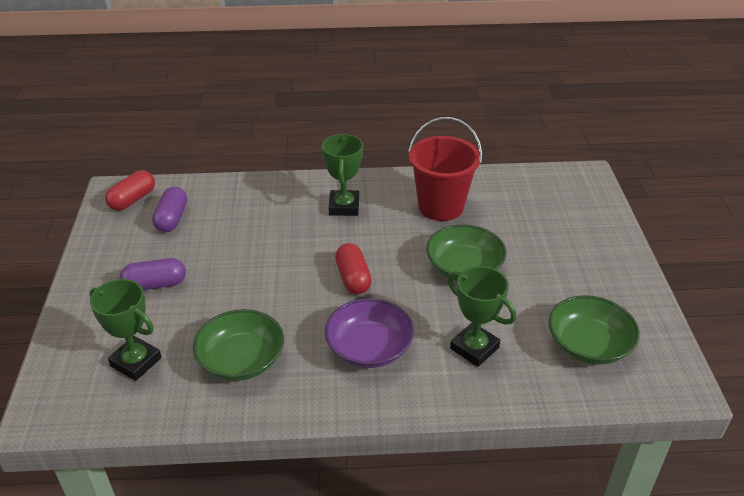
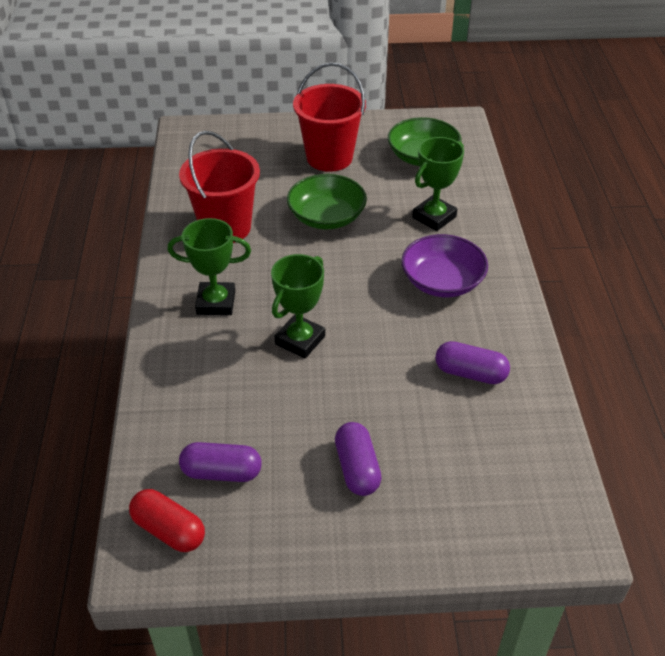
camera: 90 degrees left, 5 degrees up
(136, 362) = (486, 465): green trophy -> green trophy (300, 340)
(241, 360) = (470, 373): green bowl -> purple capsule
(353, 278) = (343, 293): red capsule -> none
(566, 269) = (329, 158): none -> red bucket

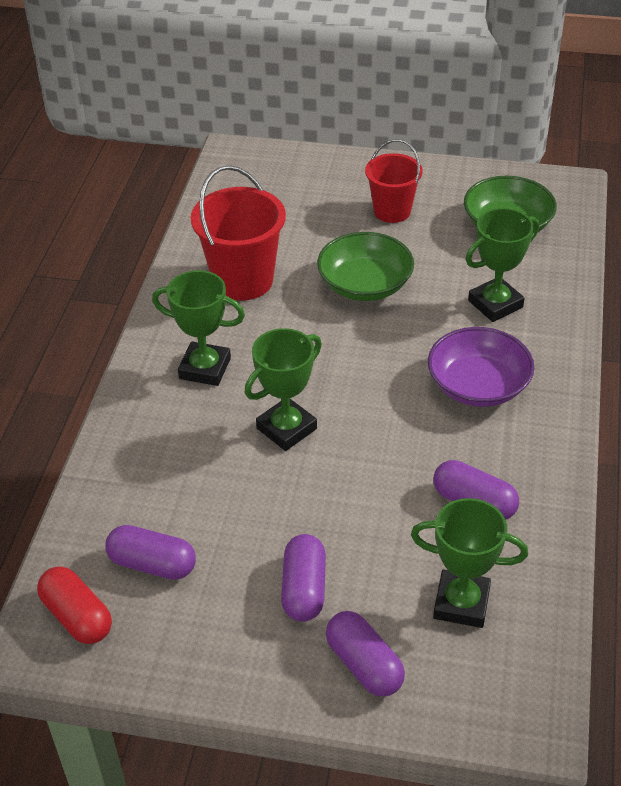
camera: 15 degrees right, 0 degrees up
(329, 158) = (392, 211): red bucket -> red bucket, size x0.65
(427, 521) = (364, 664): none -> purple capsule
(488, 455) = (461, 603): none -> green trophy

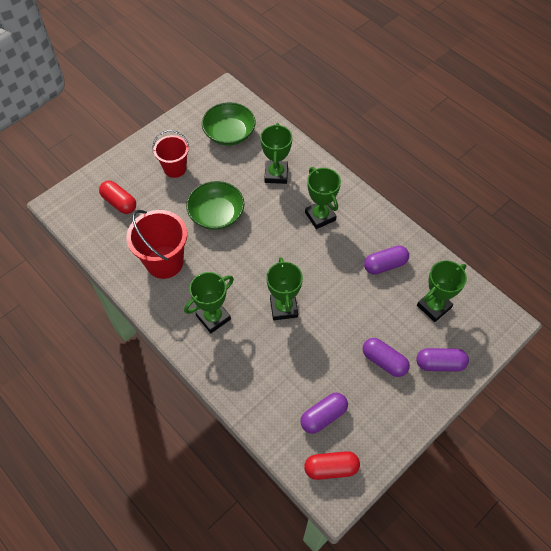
camera: 55 degrees left, 15 degrees up
(288, 196) = (119, 203): none -> red capsule
(478, 385) = (320, 216): purple bowl -> green trophy

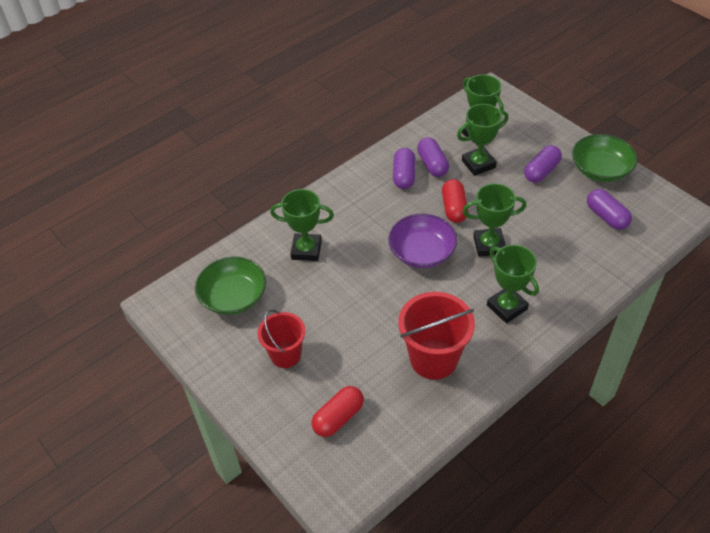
camera: 85 degrees left, 10 degrees down
(216, 214) = (362, 307): green bowl -> green bowl (600, 169)
(274, 255) = (422, 252): none -> purple bowl
(320, 216) = (369, 212): green trophy -> green trophy (478, 164)
(331, 468) = (657, 213): red capsule -> red capsule (454, 208)
(440, 363) = (538, 135): purple capsule -> purple capsule (404, 176)

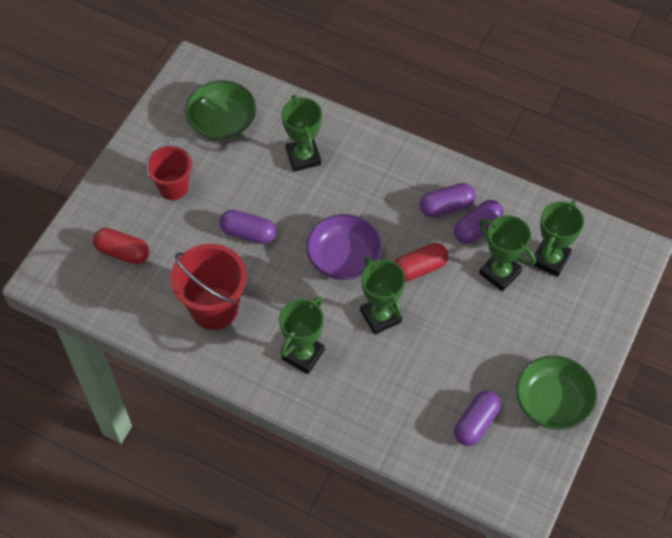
camera: 65 degrees right, 10 degrees up
(541, 171) = (519, 339): purple capsule -> purple capsule (248, 233)

